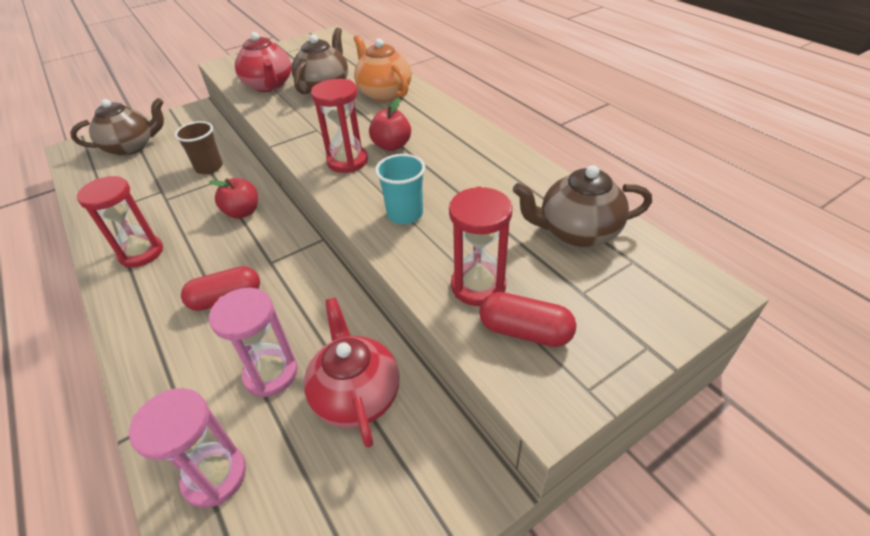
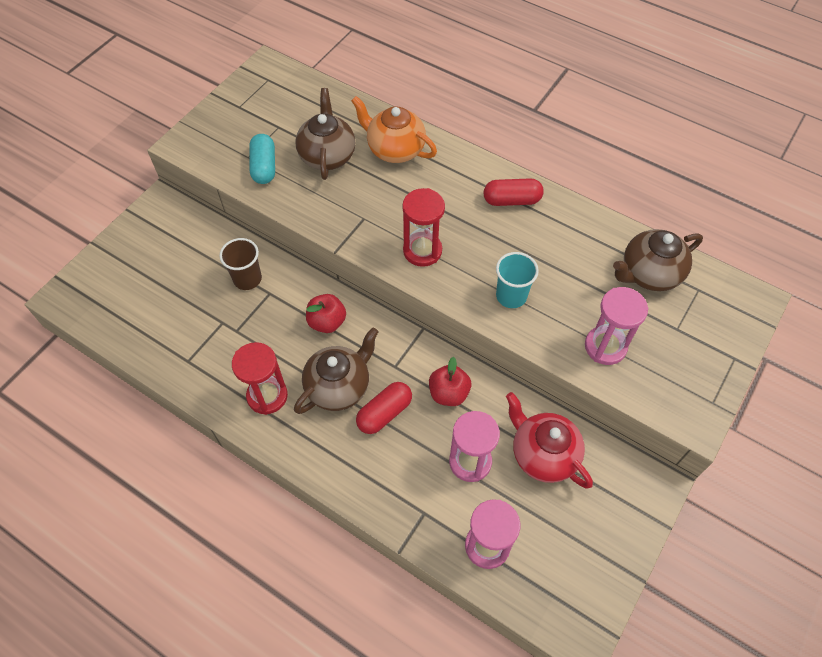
camera: 25 degrees left, 15 degrees up
(131, 147) = (134, 276): brown teapot -> brown teapot (339, 386)
(269, 85) = (264, 167): red teapot -> turquoise capsule
(392, 146) = (449, 220): red apple -> red apple (448, 393)
(478, 286) = (605, 346): red hourglass -> pink hourglass
(525, 331) = (655, 373): red capsule -> red capsule (511, 200)

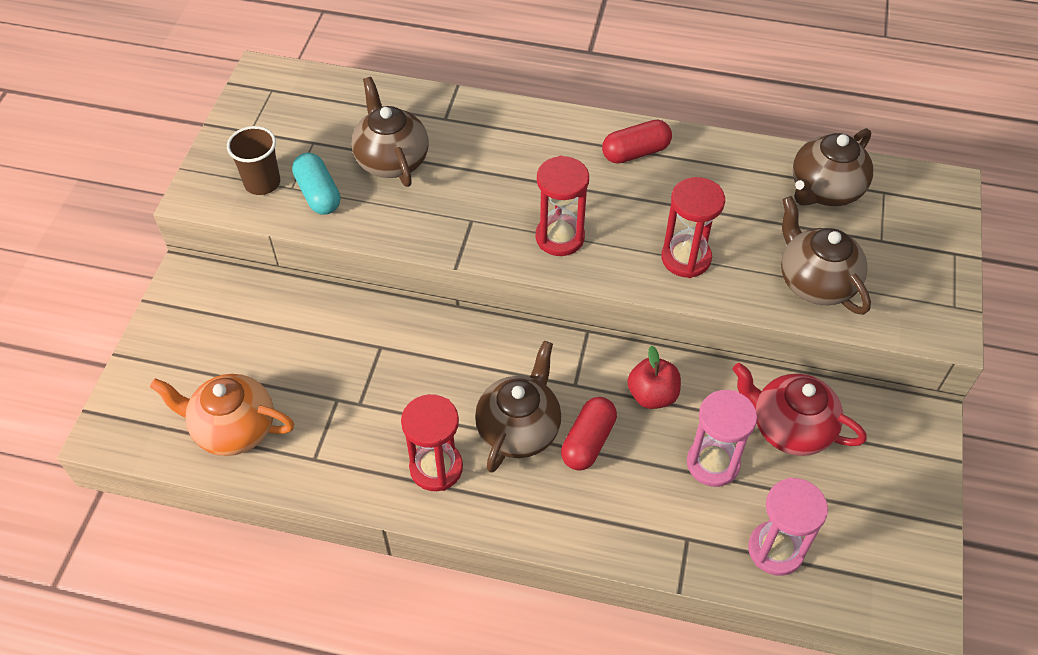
camera: 20 degrees left, 5 degrees down
(247, 279) = (344, 338): brown cup -> brown cup (262, 183)
(327, 322) = (469, 359): red apple -> none
(395, 149) = (471, 131): orange teapot -> orange teapot (233, 429)
(511, 296) = (686, 258): turquoise cup -> red hourglass
(605, 346) = (815, 282): pink hourglass -> brown teapot

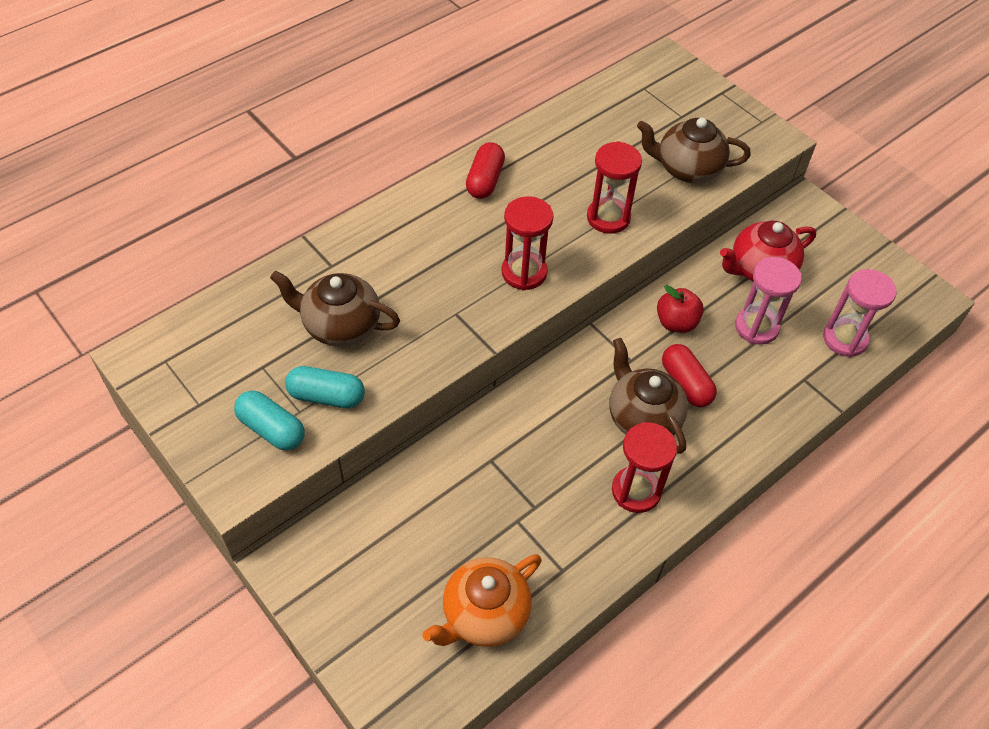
camera: 55 degrees left, 0 degrees up
(262, 183) = (272, 429): brown cup -> turquoise capsule
(824, 190) = (615, 113): brown teapot -> none

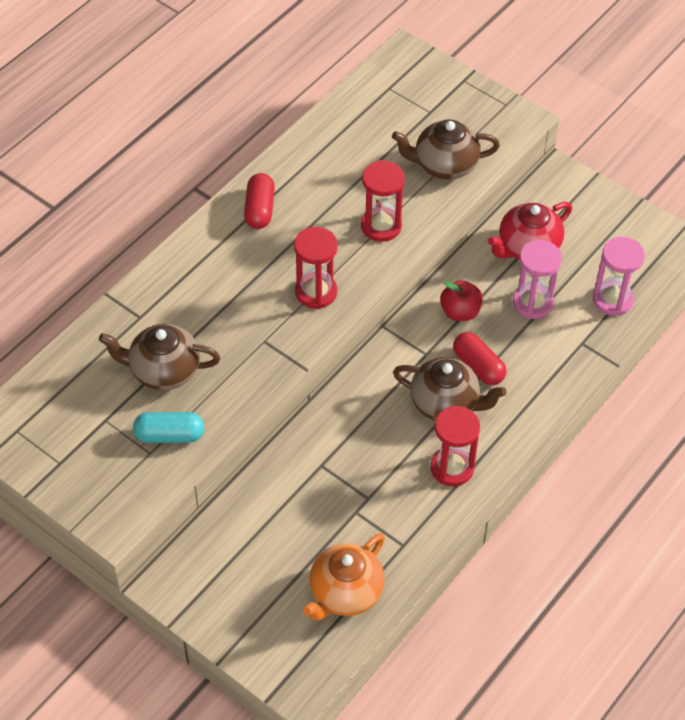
camera: 10 degrees left, 0 degrees up
(272, 429) = (130, 472): turquoise capsule -> none
(642, 417) = (446, 403): brown teapot -> brown teapot turned 150 degrees clockwise

